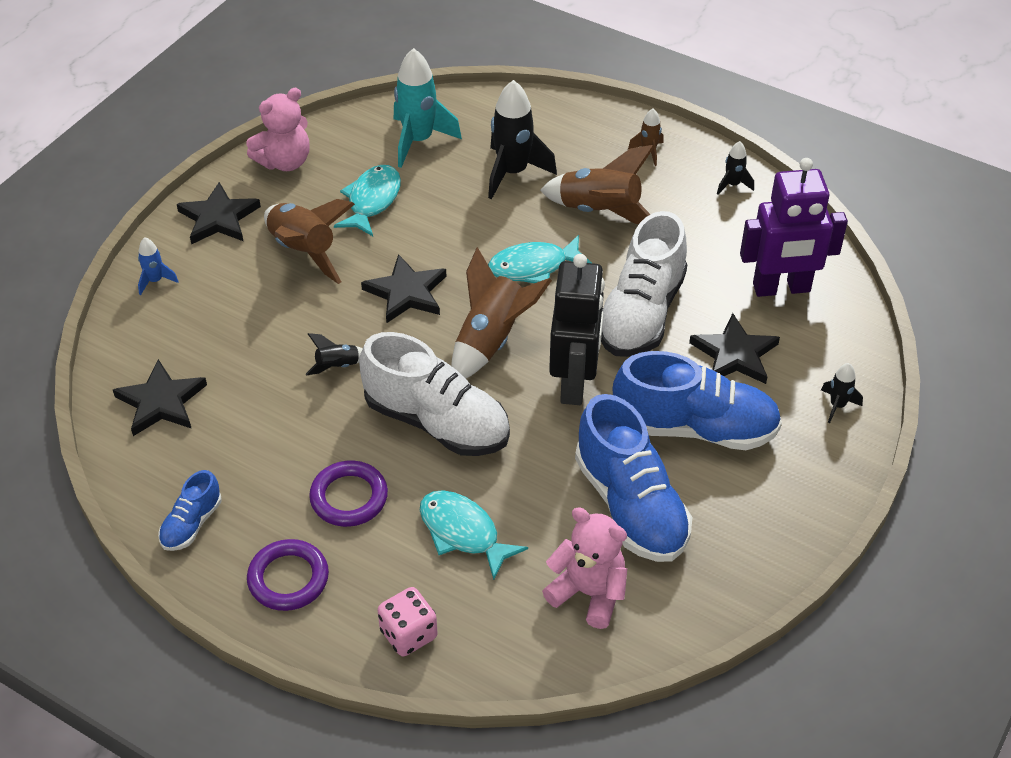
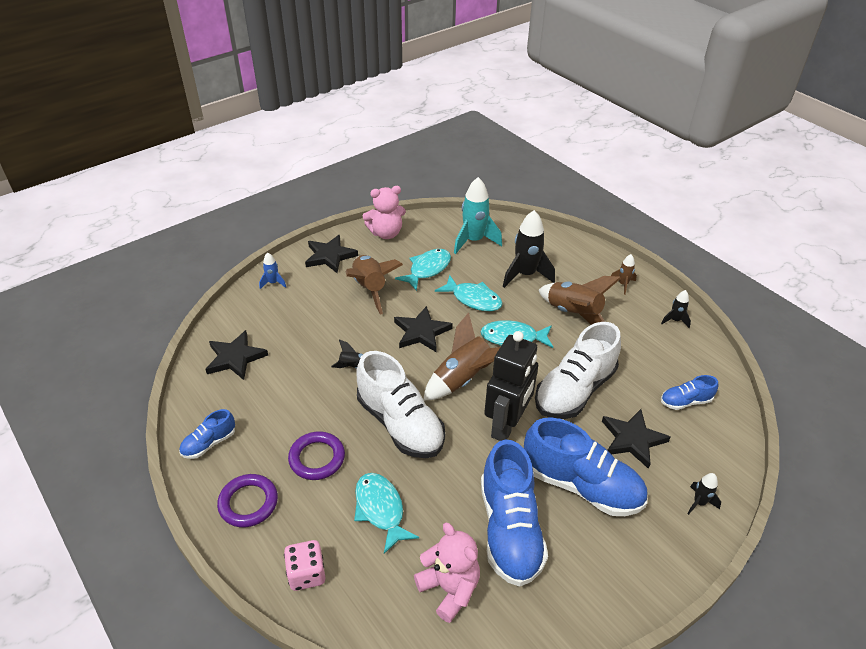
camera: 20 degrees right, 5 degrees down
(456, 227) = (473, 299): none -> turquoise fish
(781, 288) = (685, 401): purple robot -> blue shoe

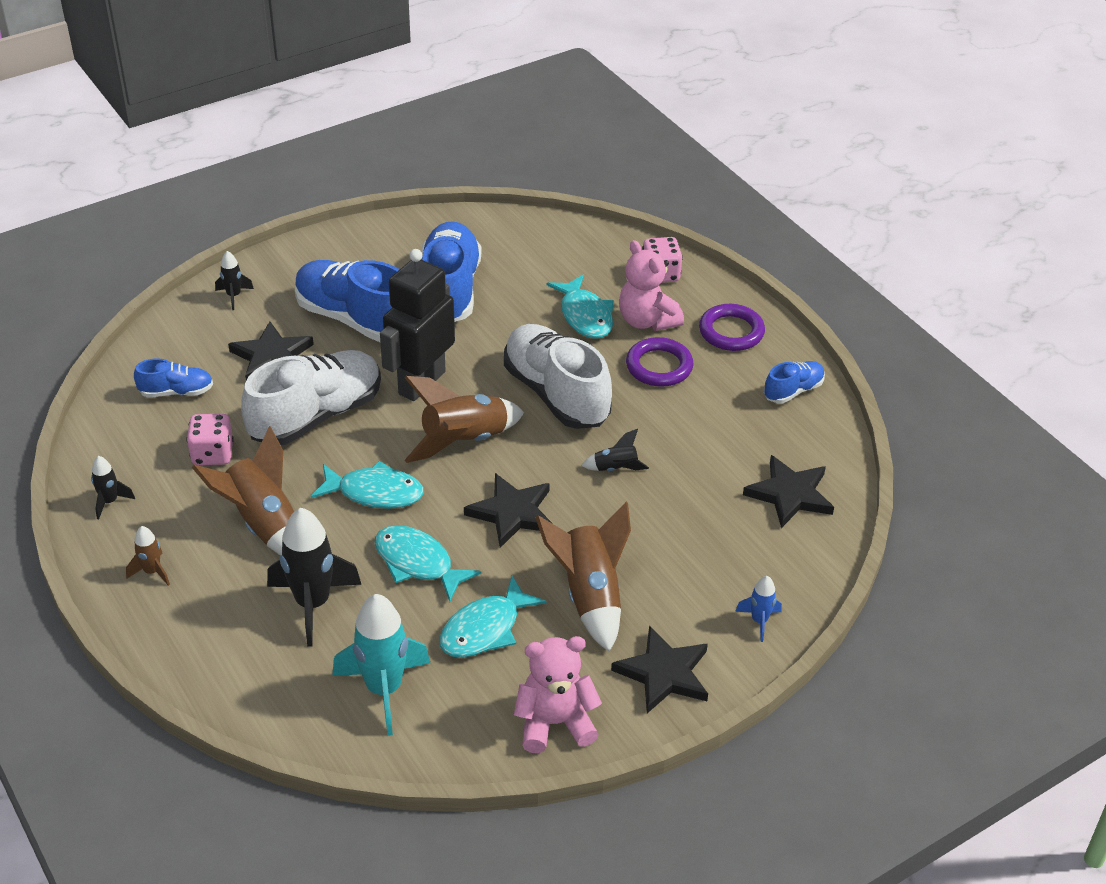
camera: 175 degrees left, 0 degrees up
(449, 588) = (521, 255): pink teddy bear -> pink teddy bear (647, 320)
(631, 356) = (212, 454): none -> pink dice

